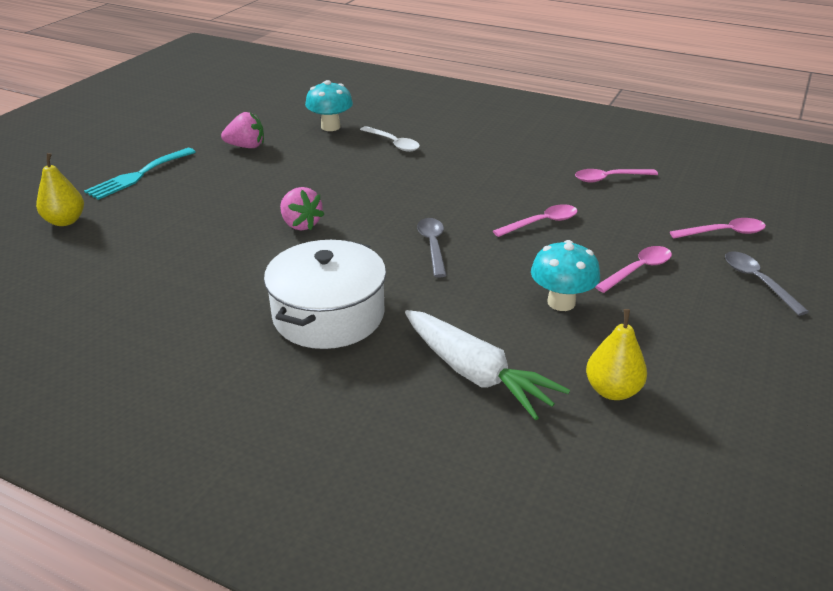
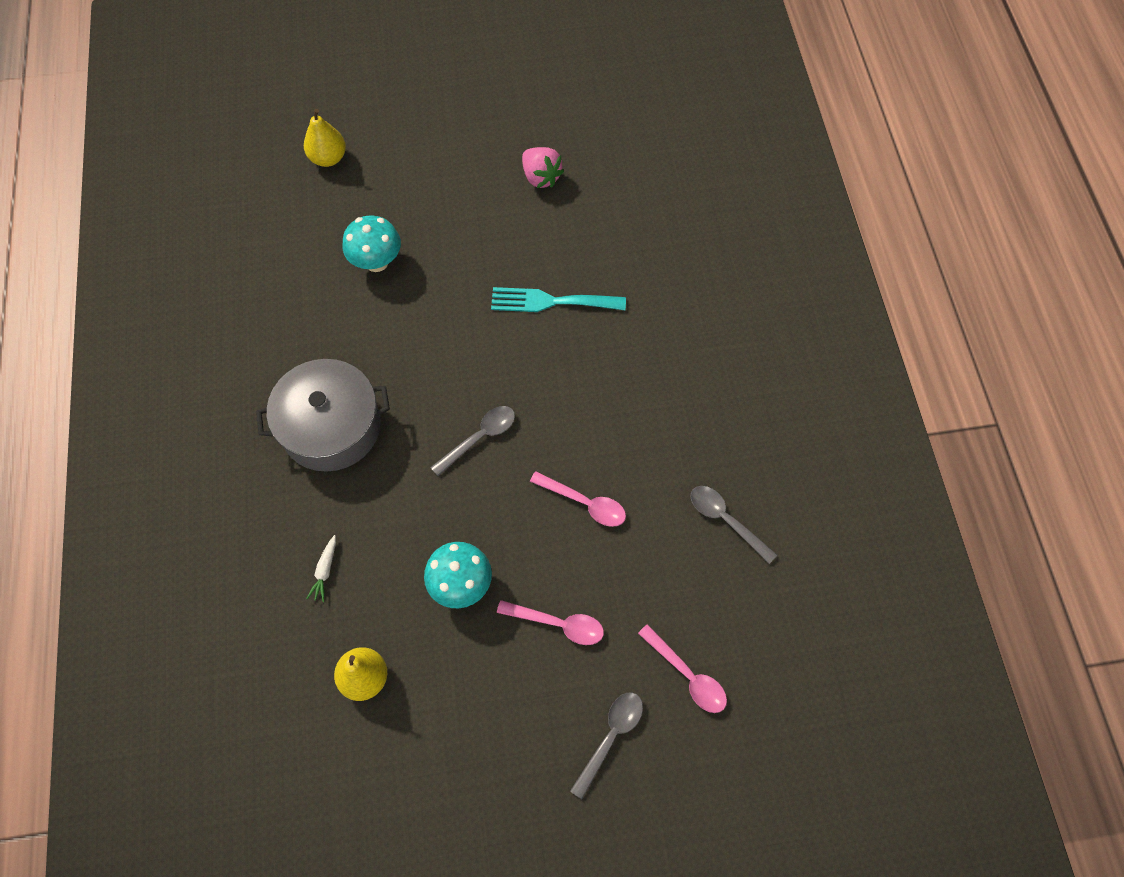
camera: 55 degrees right, 30 degrees up
(138, 175) = (429, 143): turquoise fork -> turquoise fork (551, 301)
(300, 224) = (441, 318): pink strawberry -> none
(328, 315) = (331, 427): white pot -> grey pot
(330, 127) = (636, 212): turquoise mushroom -> turquoise mushroom (376, 262)
(393, 143) = (645, 287): white spoon -> none
(475, 374) = (325, 571): white carrot -> white carrot, size x0.40
(609, 178) = (725, 520): pink spoon -> grey spoon

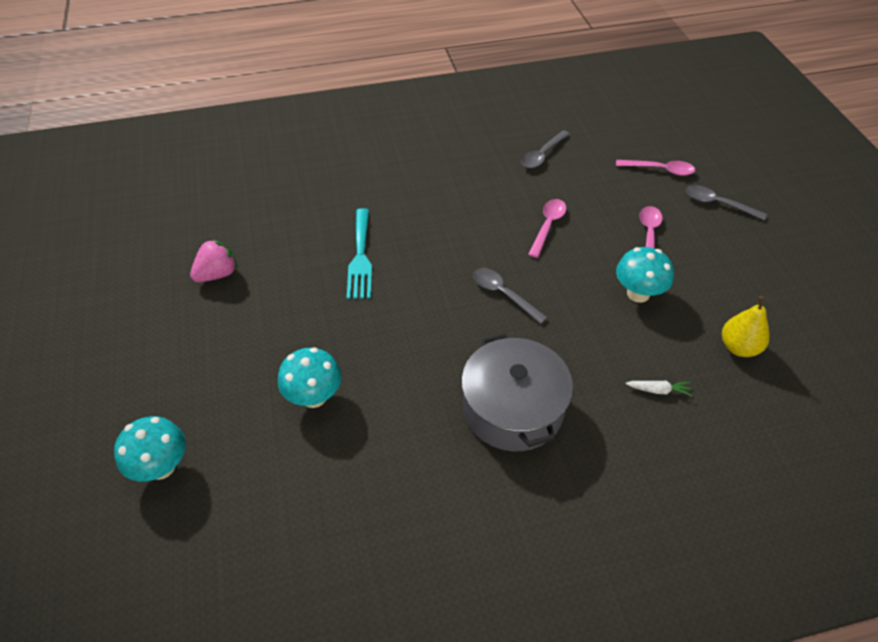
camera: 95 degrees left, 15 degrees down
(328, 158) = (161, 467): yellow pear -> turquoise mushroom
(687, 675) = (660, 170): pink spoon -> pink spoon turned 60 degrees clockwise

